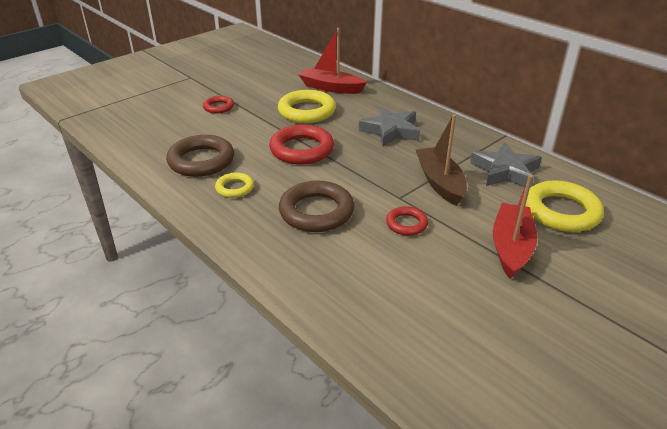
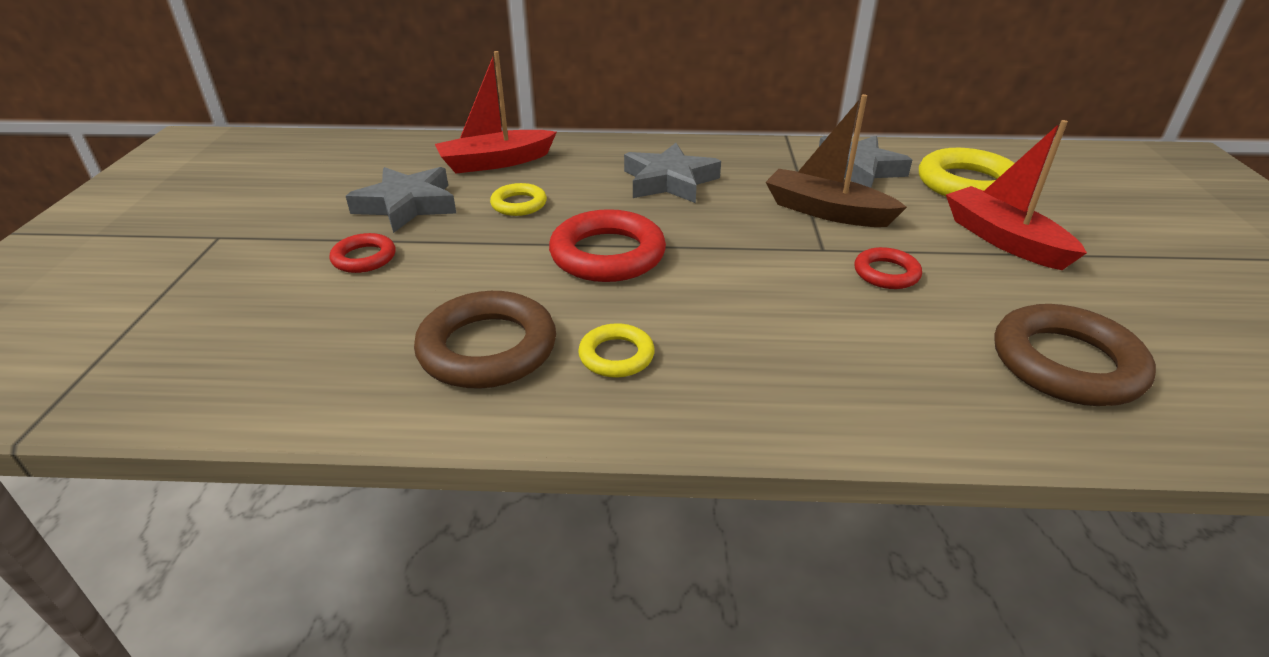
camera: 45 degrees left, 0 degrees up
(266, 92) = (407, 205): none -> grey star
(306, 111) = (519, 204): yellow ring -> yellow ring, size x0.54
(316, 211) = (776, 319): brown ring -> brown ring (1066, 363)

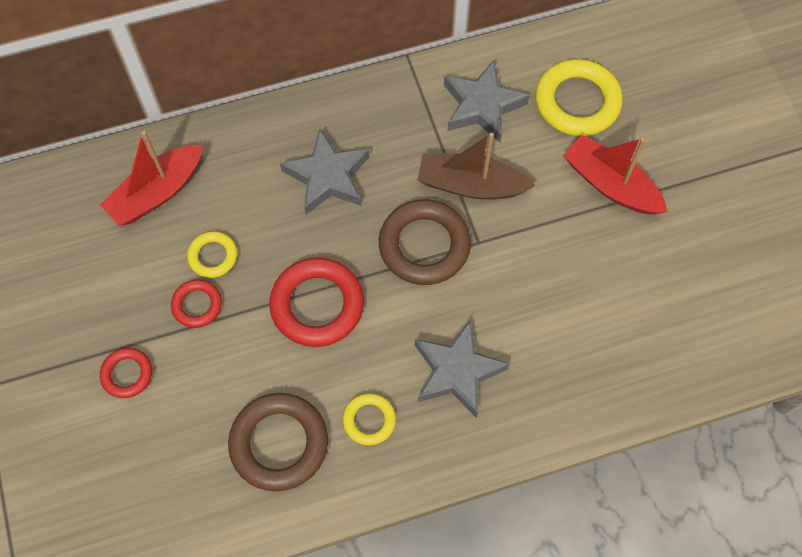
camera: 20 degrees left, 30 degrees up
(407, 205) = (117, 289): grey star -> grey star (457, 371)
(886, 273) = (530, 260): red ring -> red ring (197, 305)
(1066, 363) = (655, 327): brown ring -> brown ring (424, 245)

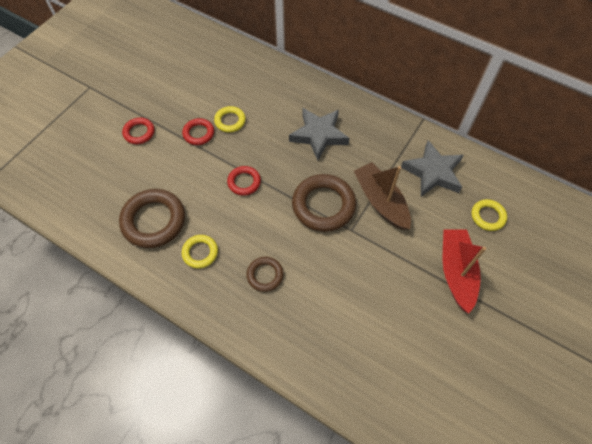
camera: 50 degrees right, 5 degrees down
(157, 193) = (242, 77): red boat -> none
(317, 305) = (244, 182): red ring -> red ring, size x0.54
(457, 371) = (265, 275): grey star -> brown ring
(577, 102) = (487, 216): yellow ring -> yellow ring, size x0.54

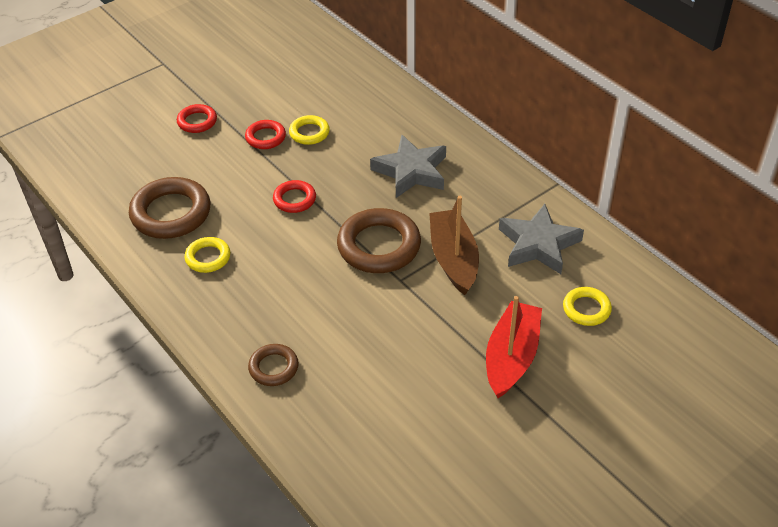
camera: 20 degrees right, 15 degrees down
(265, 275) = (272, 299): brown ring -> brown ring (273, 367)

